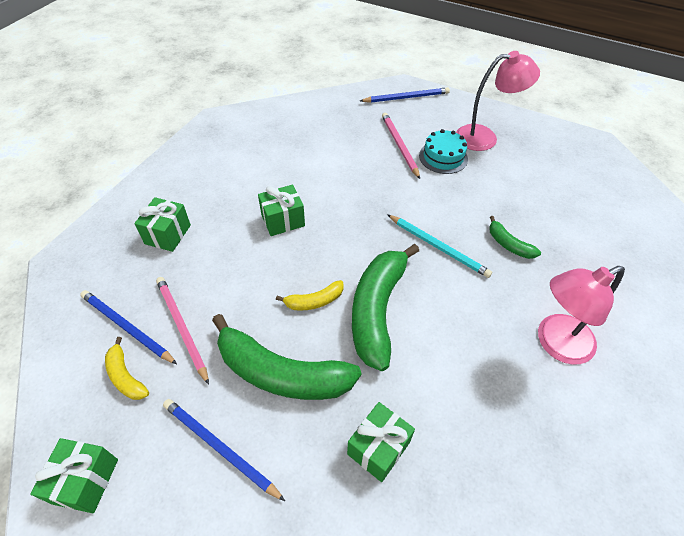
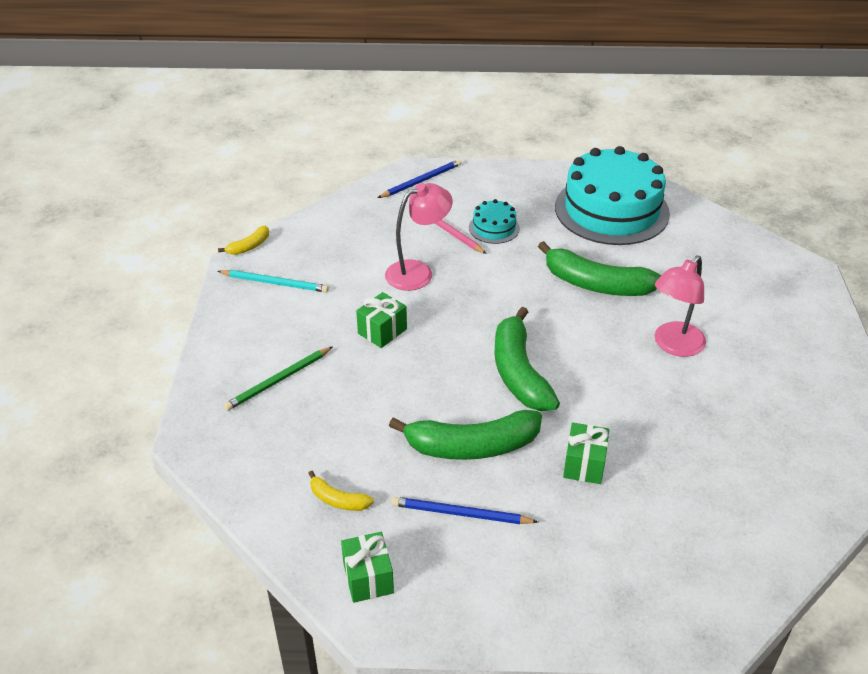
camera: 25 degrees left, 10 degrees down
(127, 327) = (306, 466): blue pencil -> none
(167, 234) = (278, 380): green gift -> green pencil
(182, 327) = (357, 447): pink pencil -> none
(314, 301) = (460, 385): yellow banana -> yellow banana (249, 246)
(438, 247) = (538, 306): turquoise pencil -> turquoise pencil (275, 283)
(485, 137) = (521, 198): pink lamp -> pink lamp (418, 272)
(509, 244) = (596, 284): green banana -> green banana, size x2.12
(566, 174) = (611, 210): none -> turquoise cake

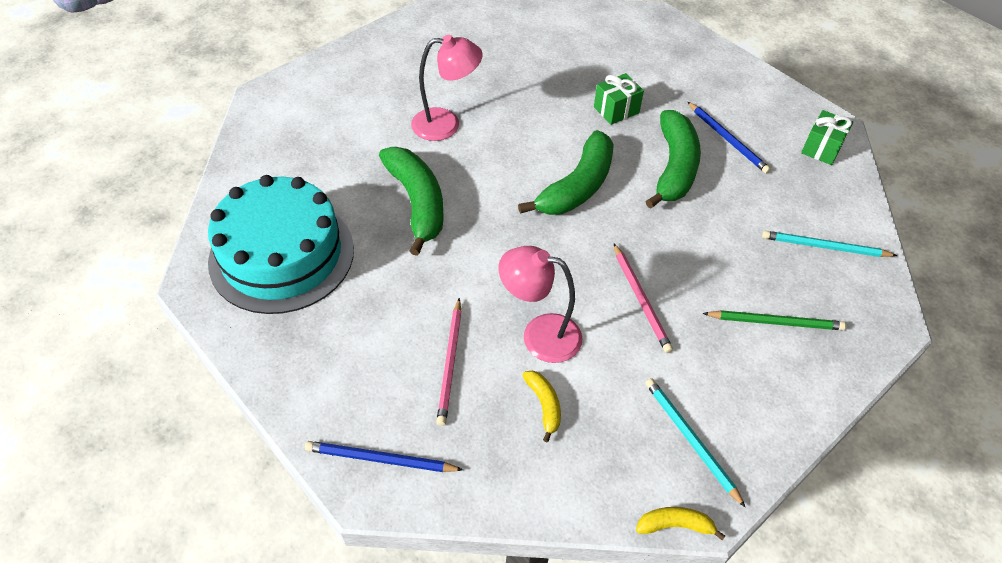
camera: 135 degrees left, 10 degrees up
(286, 467) = (824, 247): none -> turquoise pencil
(338, 500) = (803, 200): yellow banana -> yellow banana (544, 405)
(382, 331) = (641, 300): green gift -> pink pencil
(472, 446) = (674, 167): green banana -> green banana turned 60 degrees clockwise
(494, 228) = (406, 326): turquoise cake -> none

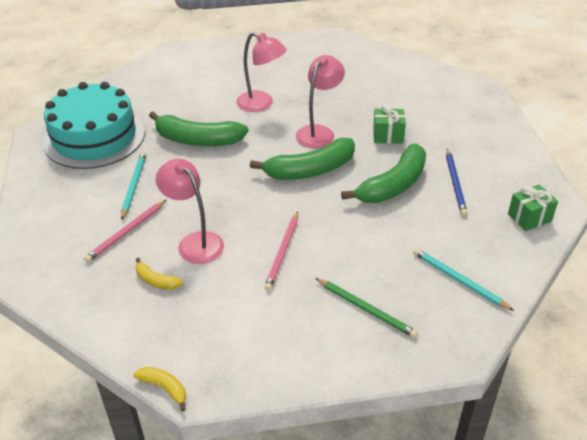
camera: 35 degrees right, 10 degrees down
(380, 459) = (37, 262): blue pencil -> none
(417, 203) = (198, 140): green banana -> green banana turned 90 degrees clockwise
(543, 135) = (319, 132): none -> pink lamp
(544, 405) = (156, 281): yellow banana -> yellow banana turned 105 degrees clockwise
(690, 439) = (227, 347): turquoise pencil -> turquoise pencil (134, 185)

